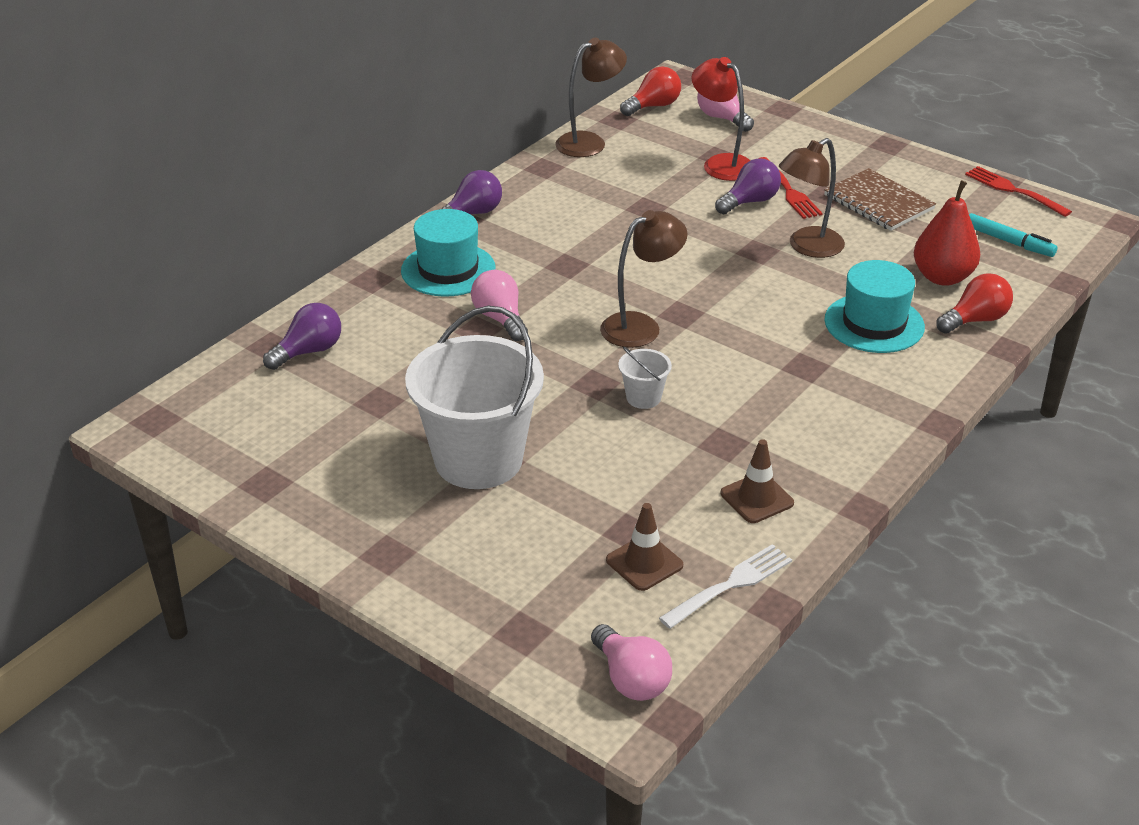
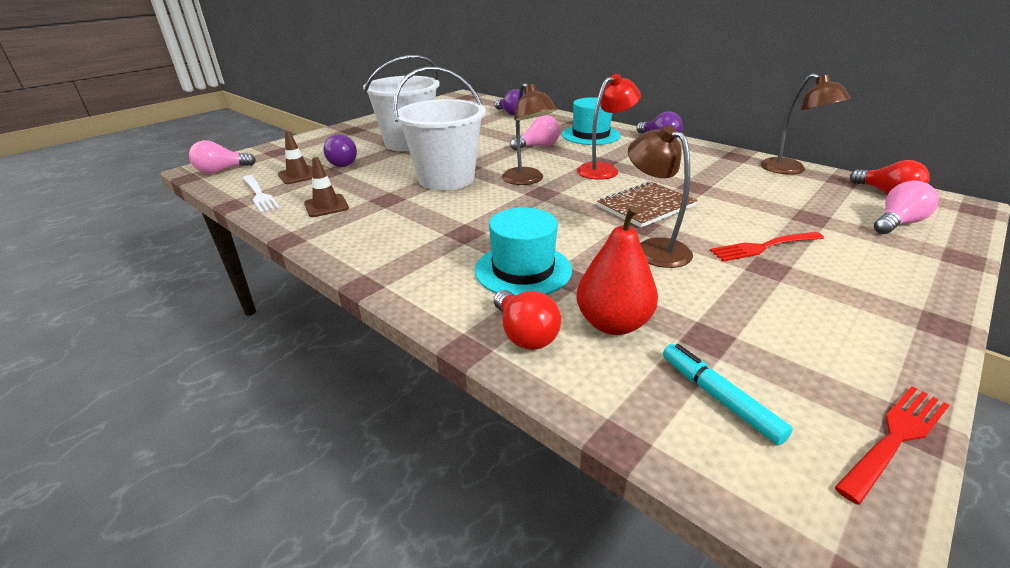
camera: 95 degrees right, 5 degrees down
(643, 398) = (446, 179): white bucket -> white bucket, size x2.41
(721, 163) = (796, 218): red lamp -> red lamp (604, 169)
(749, 201) = (728, 227): purple light bulb -> purple light bulb (340, 163)
(878, 202) = (772, 299): brown notebook -> brown notebook (646, 206)
(1008, 241) = (719, 398): turquoise marker -> turquoise marker turned 105 degrees clockwise

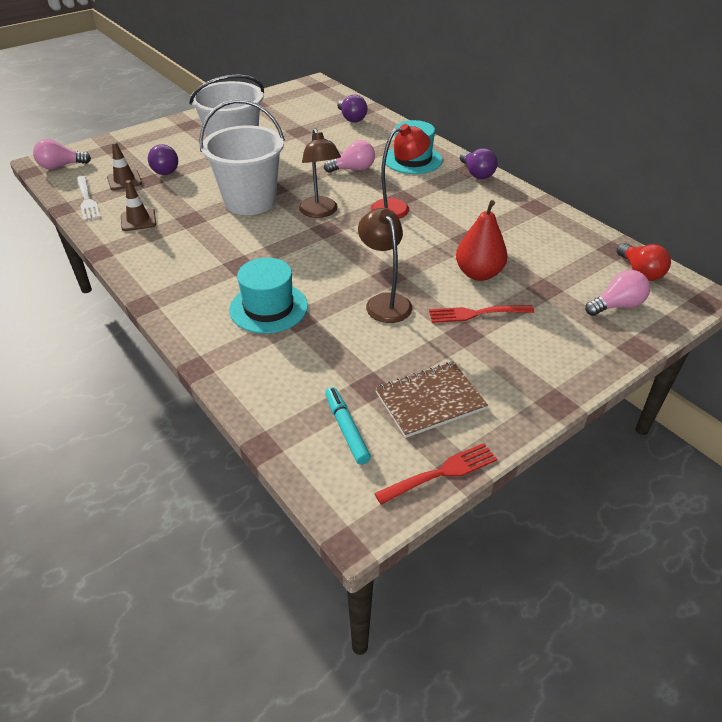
camera: 10 degrees right, 10 degrees up
(525, 334) = (242, 363): red light bulb -> none
(613, 323) = (310, 364): red pear -> red pear (478, 274)
(646, 206) = (407, 257): brown notebook -> brown notebook (430, 401)
(790, 170) = (574, 231): brown lamp -> none

